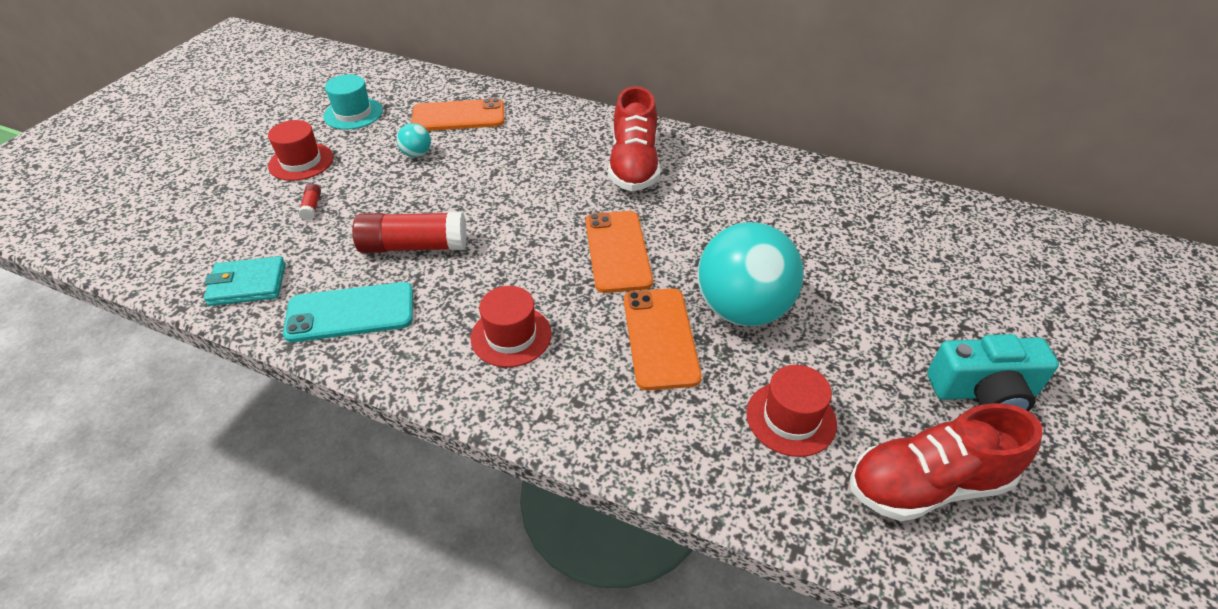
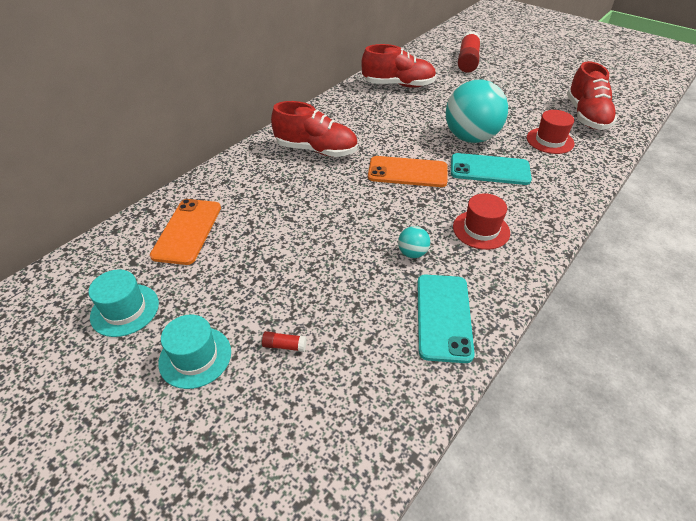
camera: 75 degrees left, 0 degrees up
(248, 284) = (390, 396): turquoise wallet -> none
(301, 162) = (195, 357): red hat -> turquoise hat
(414, 246) = (370, 273): red glue stick -> red glue stick (467, 61)
(417, 154) = (234, 263): turquoise ball -> turquoise ball (412, 253)
(660, 338) = (489, 169): orange phone -> turquoise phone
(858, 211) = (398, 85): none -> red shoe
(983, 392) = (533, 89): turquoise camera -> none

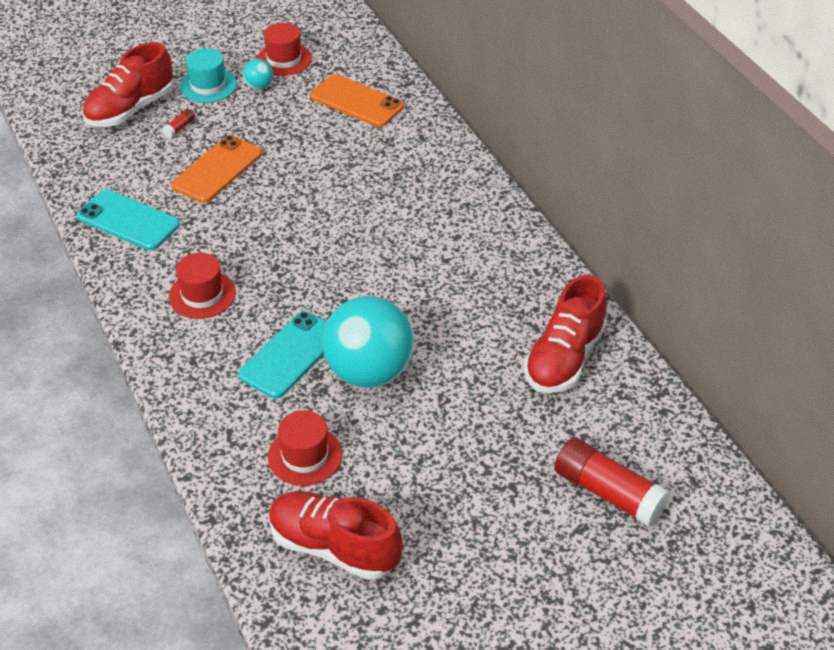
camera: 115 degrees right, 0 degrees up
(125, 310) = (284, 59): turquoise hat -> red hat
(316, 150) = (437, 218): red shoe -> red shoe (130, 109)
(407, 172) = (338, 279): orange phone -> orange phone (217, 170)
(412, 253) = (213, 231): turquoise ball -> turquoise ball (259, 86)

